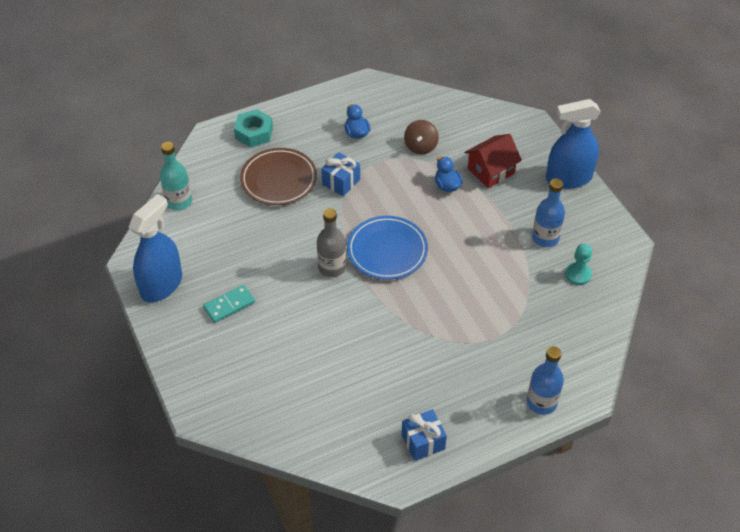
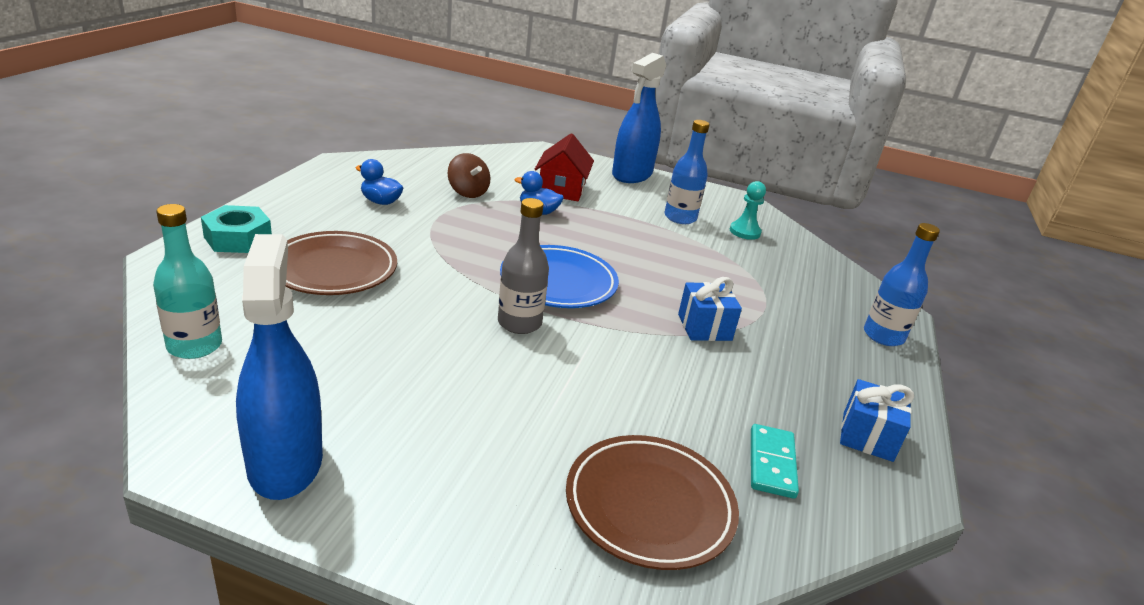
camera: 50 degrees left, 20 degrees down
(229, 305) = (436, 429): turquoise domino -> turquoise domino (771, 463)
(271, 396) = (649, 506): none -> brown plate
(341, 182) = (419, 245): blue gift -> blue gift (704, 327)

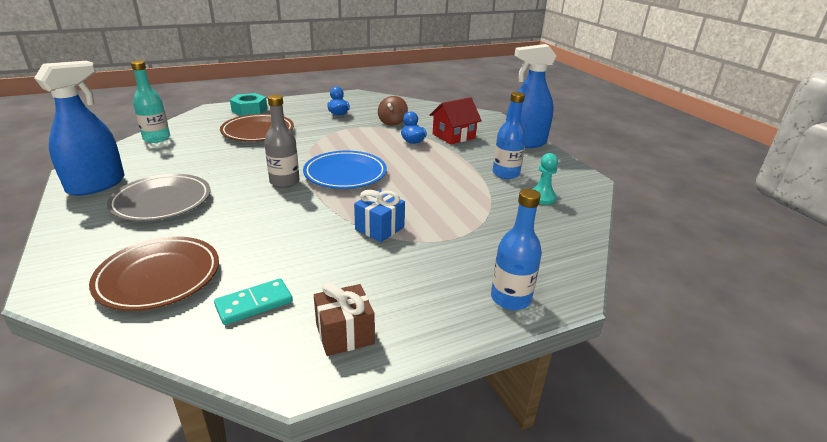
camera: 50 degrees right, 0 degrees up
(443, 428) = (162, 202): none -> grey plate
(867, 436) = (344, 334): blue gift -> brown gift

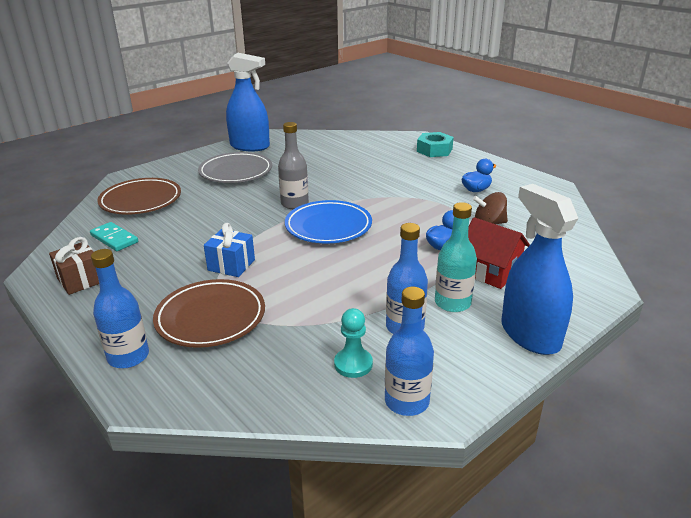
camera: 75 degrees right, 0 degrees up
(156, 138) = (337, 138): turquoise bottle -> turquoise bottle (452, 303)
(258, 132) = (387, 167): brown plate -> brown plate (211, 318)
(580, 188) = (407, 401): none -> blue bottle

